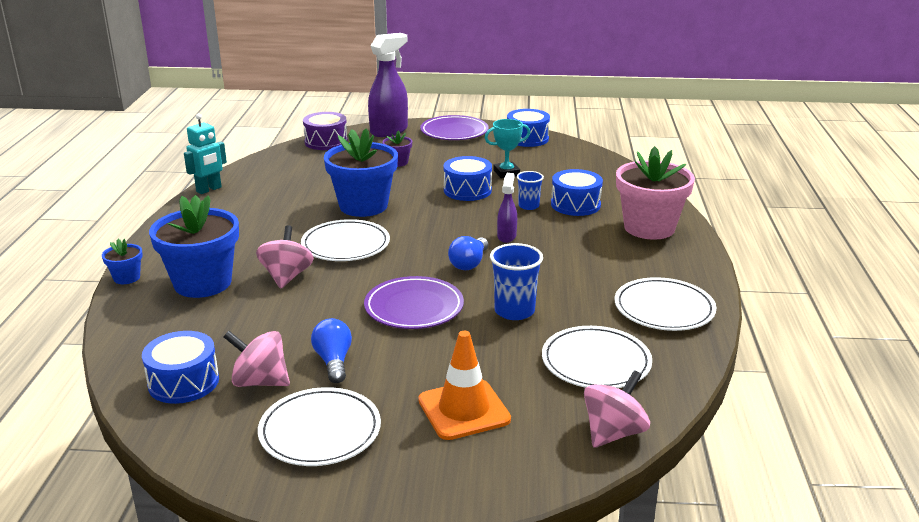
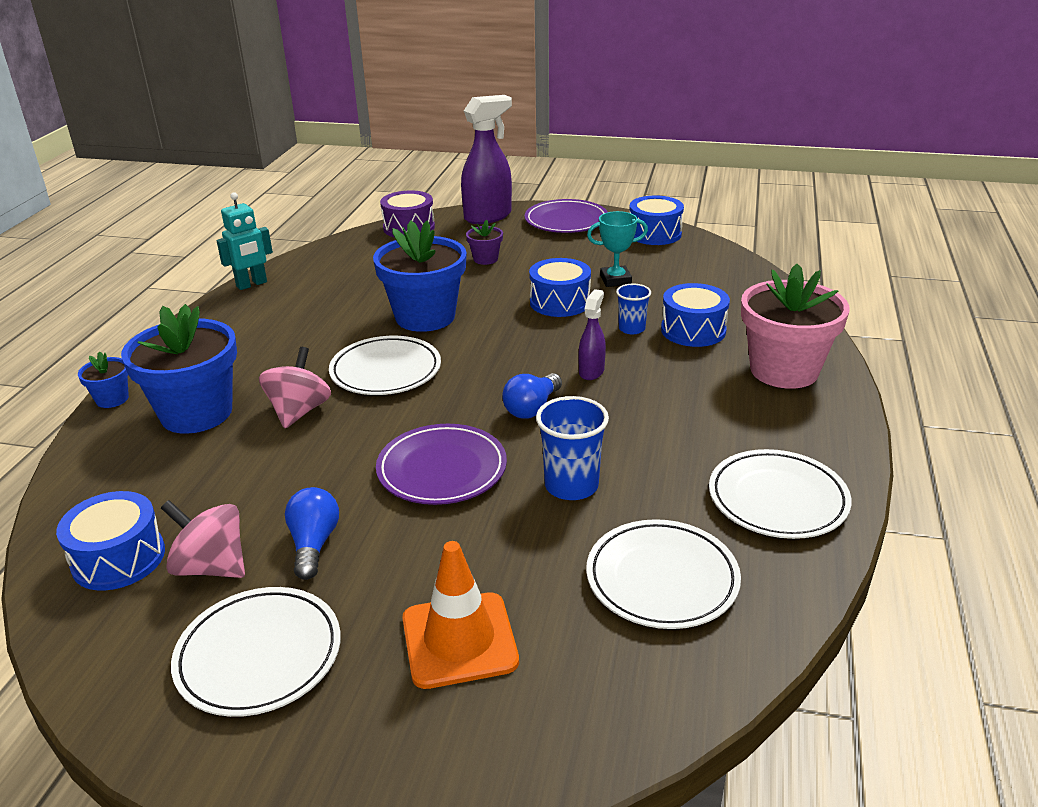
camera: 10 degrees right, 5 degrees up
(613, 433) = (658, 703): pink spinning top -> none

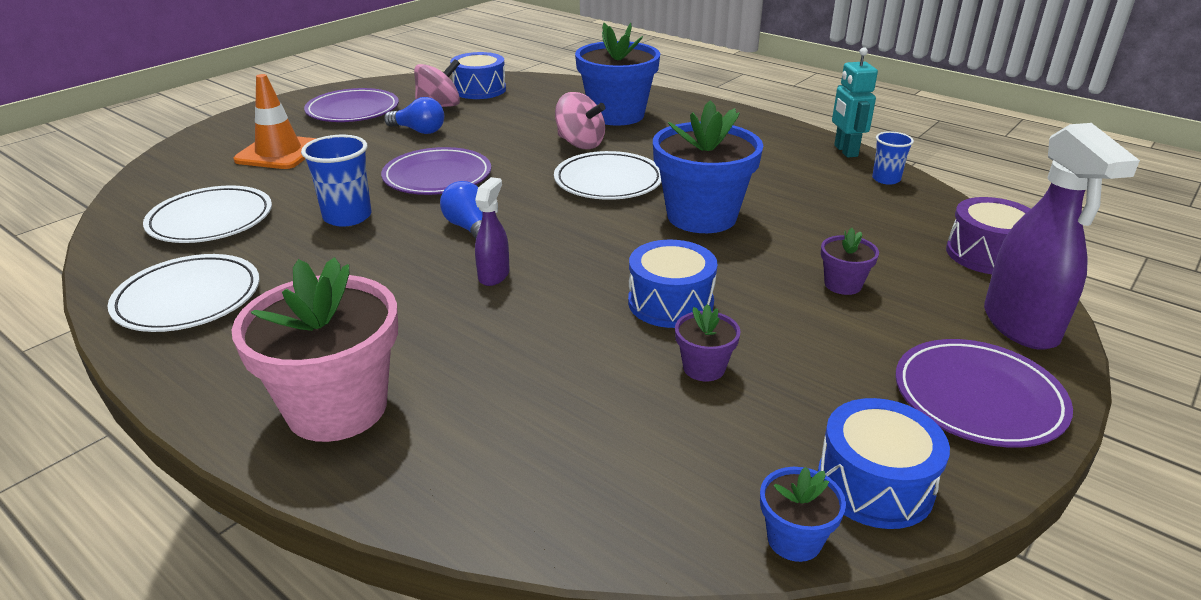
camera: 115 degrees right, 0 degrees up
(112, 399) = (666, 95): blue flower pot -> blue flower pot (794, 539)
(259, 655) = (353, 111): white plate -> purple plate
(591, 371) = (494, 275): purple spray bottle -> purple spray bottle turned 120 degrees counterclockwise
(615, 280) = (704, 368): turquoise trophy -> purple flower pot
(631, 329) = (555, 331): blue cup -> blue cup (886, 179)
(693, 330) = (504, 377): blue drum -> none

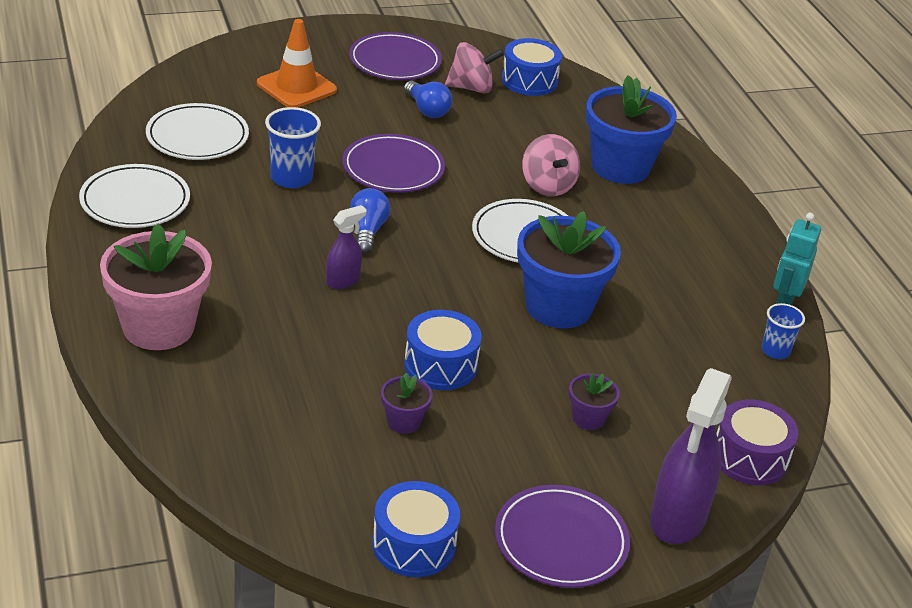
camera: 30 degrees right, 5 degrees up
(794, 539) = (327, 542): blue flower pot -> none

